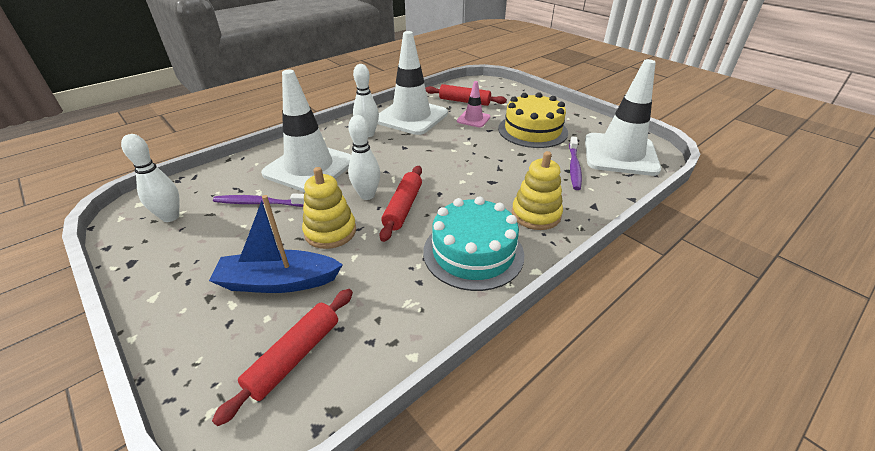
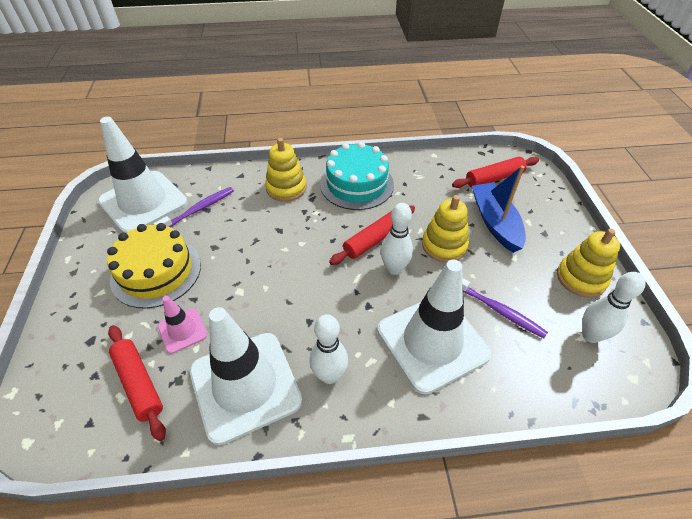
camera: 145 degrees left, 10 degrees up
(168, 261) = (581, 278): none -> yellow stacking toy
(278, 282) = (495, 222): blue boat -> blue boat turned 135 degrees counterclockwise

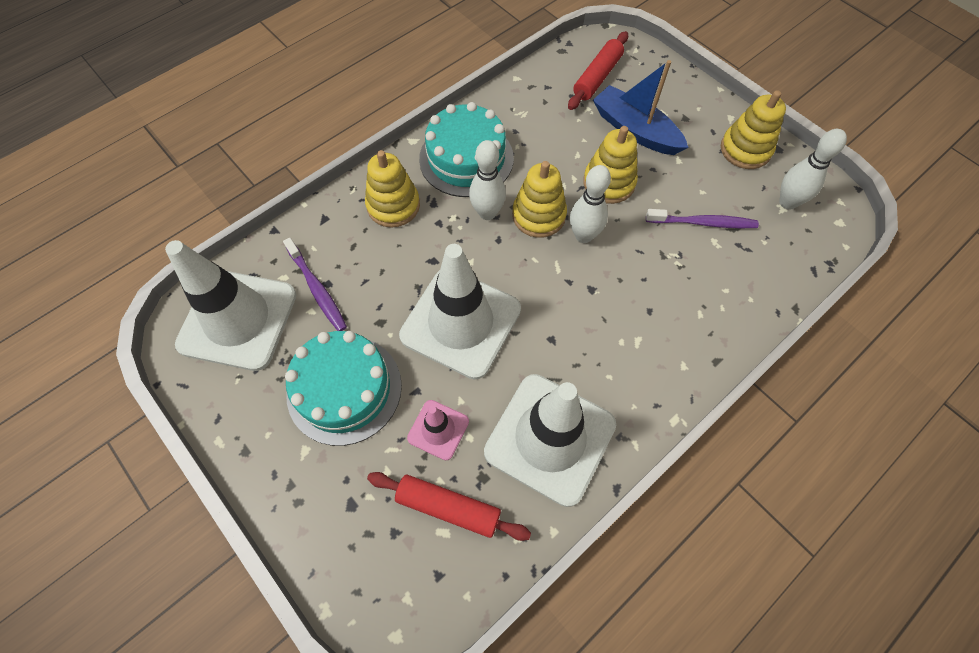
camera: 35 degrees left, 15 degrees up
(156, 272) = (344, 389): yellow cake -> turquoise cake
(199, 209) = (317, 289): purple toothbrush -> purple toothbrush turned 135 degrees clockwise
(329, 375) = (614, 377): white bowling pin -> white bowling pin (487, 213)
(373, 240) = (539, 215): red rolling pin -> yellow stacking toy
(432, 342) = (673, 289): white traffic cone -> white traffic cone (461, 322)

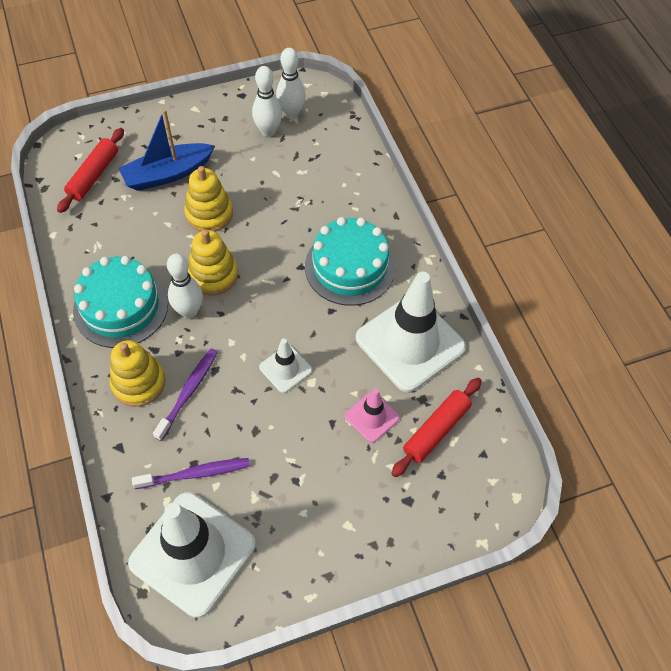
camera: 70 degrees left, 5 degrees down
(344, 389) = (306, 478): turquoise cake -> turquoise cake (350, 267)
(461, 322) = (285, 369): white traffic cone -> white traffic cone, size x0.47
(583, 235) = (250, 252): white bowling pin -> white bowling pin (268, 131)
(597, 77) = (94, 175): red rolling pin -> red rolling pin turned 60 degrees clockwise
(703, 223) = (281, 171): purple toothbrush -> purple toothbrush (188, 392)
(745, 149) = (230, 114): yellow stacking toy -> none

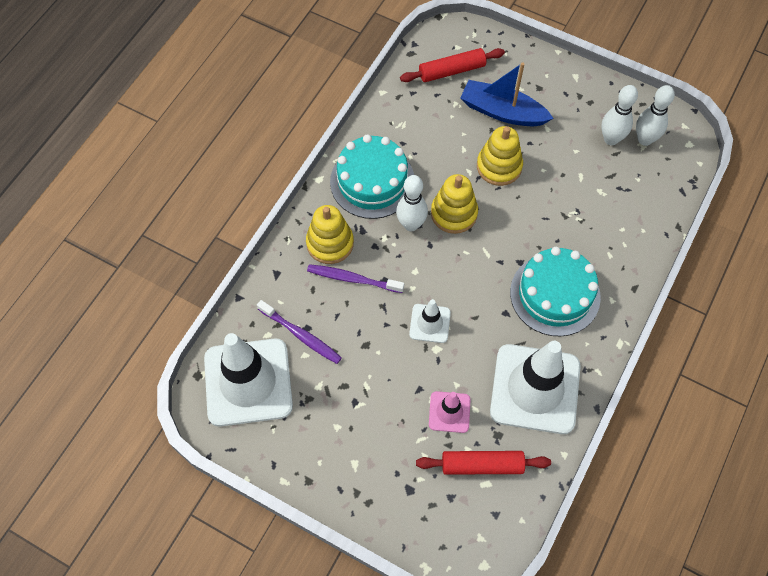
camera: 50 degrees right, 5 degrees up
(188, 392) = (353, 279): purple toothbrush -> purple toothbrush turned 150 degrees counterclockwise

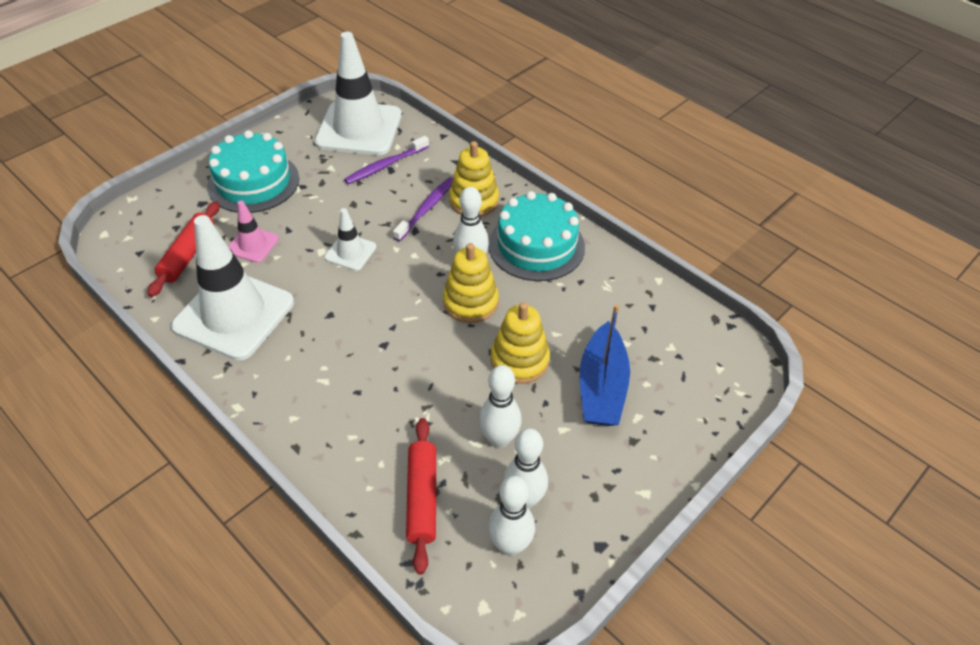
camera: 105 degrees right, 15 degrees down
(451, 71) = (679, 352): red rolling pin -> red rolling pin (422, 498)
(502, 112) = (602, 387): blue boat -> blue boat turned 150 degrees clockwise
(555, 294) = (328, 364): turquoise cake -> turquoise cake (253, 182)
(572, 163) = (499, 439): none -> white bowling pin

